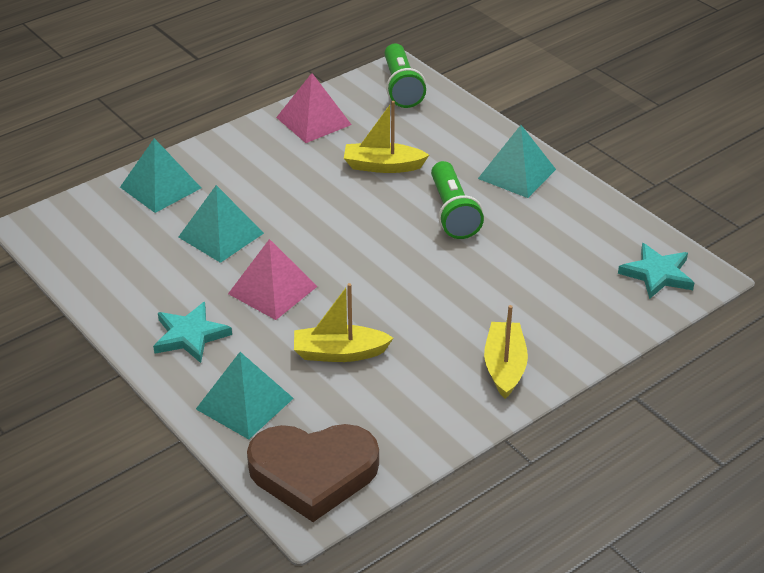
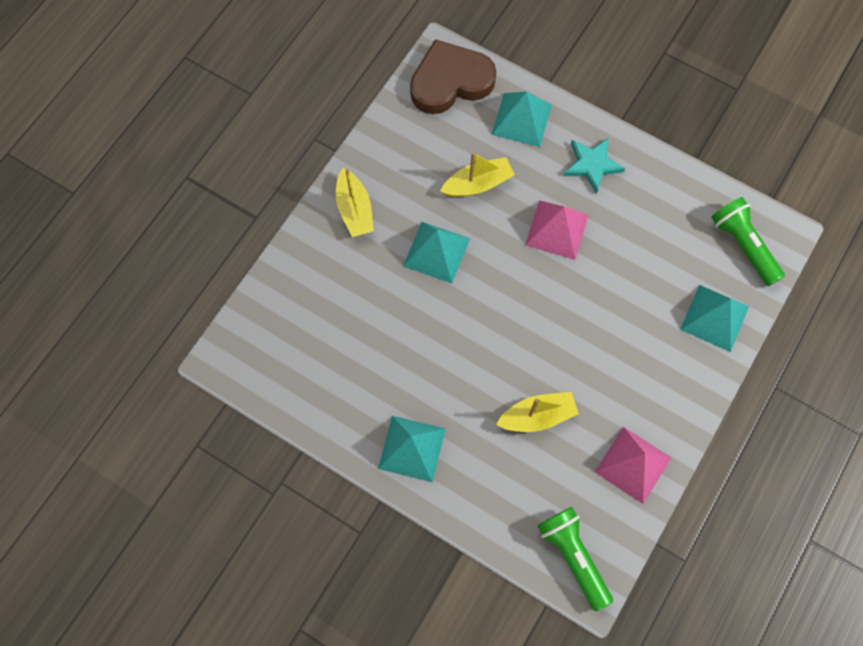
camera: 160 degrees right, 30 degrees up
(221, 235) = (630, 276): turquoise pyramid -> turquoise pyramid (436, 252)
(452, 213) = (451, 371): green flashlight -> green flashlight (743, 245)
(657, 274) = (259, 350): turquoise star -> none

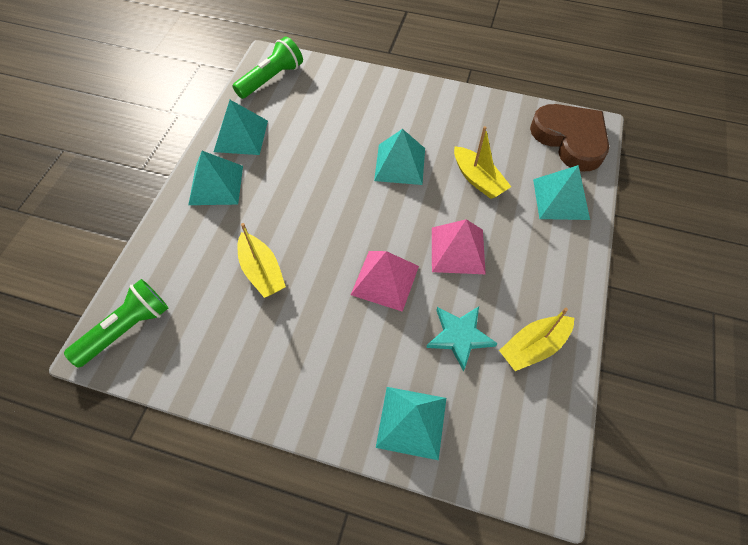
camera: 75 degrees right, 10 degrees down
(345, 411) = (241, 136): none -> turquoise pyramid
(354, 210) = (417, 104): yellow boat -> yellow boat (533, 347)
(592, 165) = (541, 267): turquoise star -> turquoise star (459, 336)
(632, 465) = (226, 366): pink pyramid -> pink pyramid (385, 280)
(743, 245) = (512, 440): green flashlight -> green flashlight (271, 79)

